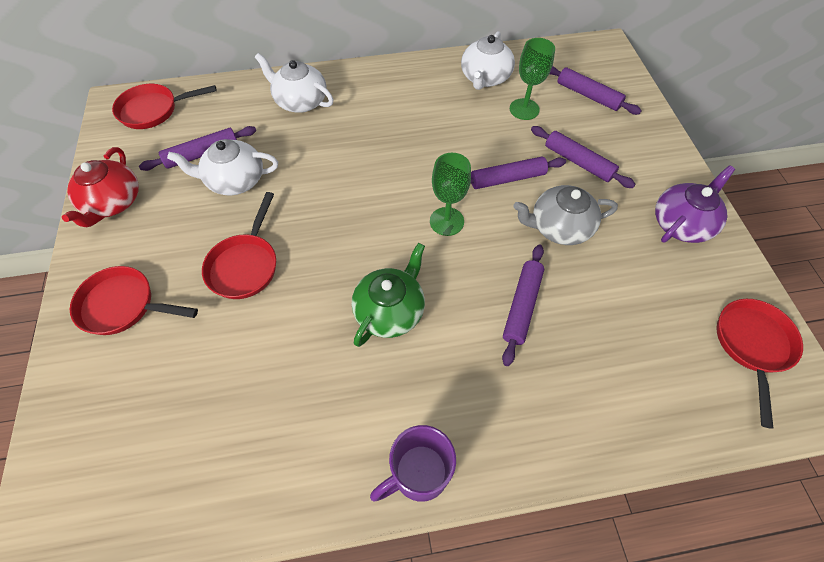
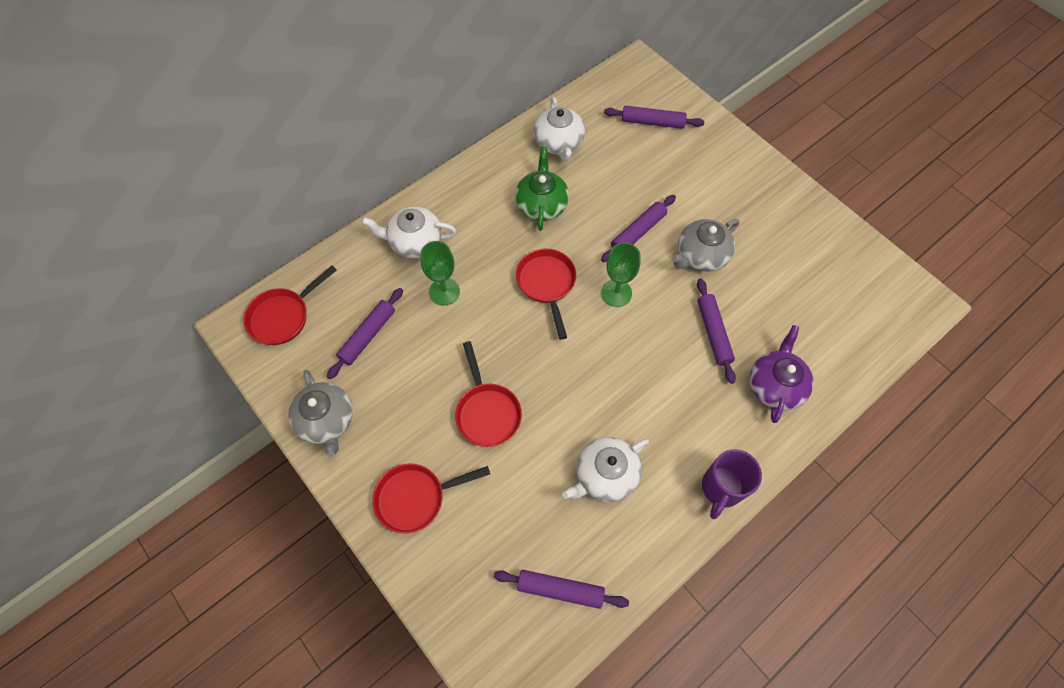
camera: 30 degrees left, 5 degrees up
(113, 203) = (326, 420): red teapot -> grey teapot
(235, 180) = (418, 345): white teapot -> white teapot (605, 475)
(390, 310) = (624, 387): green teapot -> green teapot (541, 204)
(524, 109) = (610, 160): green goblet -> green goblet (444, 291)
(578, 162) = (681, 190): purple rolling pin -> purple rolling pin (560, 590)
(681, 223) = (782, 208): purple teapot -> purple teapot (775, 385)
(752, 346) = (873, 281): red pan -> red pan (547, 284)

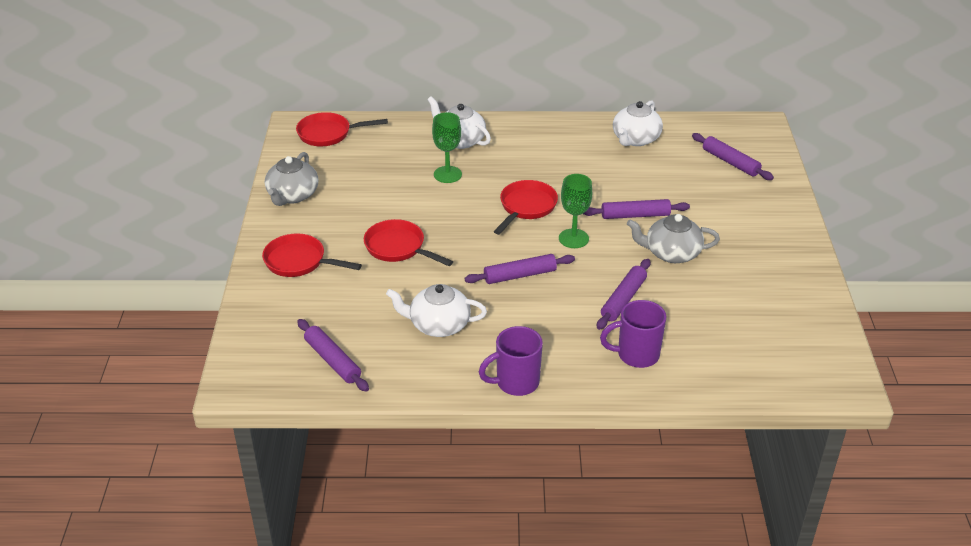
camera: 40 degrees right, 25 degrees down
(367, 335) = (369, 170): purple rolling pin -> purple rolling pin (520, 275)
(487, 412) = (398, 248): red pan -> red pan turned 105 degrees clockwise
(541, 204) = (578, 165): green teapot -> none
(775, 385) = (636, 355): purple teapot -> purple mug

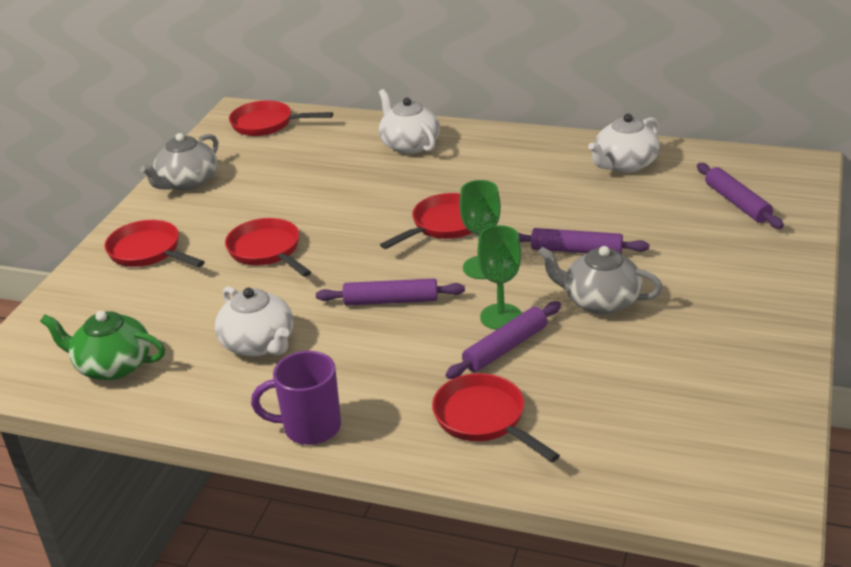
camera: 20 degrees right, 5 degrees down
(332, 361) = (112, 365): purple rolling pin -> green teapot
(438, 325) = (259, 344): white teapot -> white teapot turned 150 degrees counterclockwise
(447, 174) = (373, 179): green goblet -> green goblet (501, 317)
(636, 355) = (484, 419): purple mug -> red pan

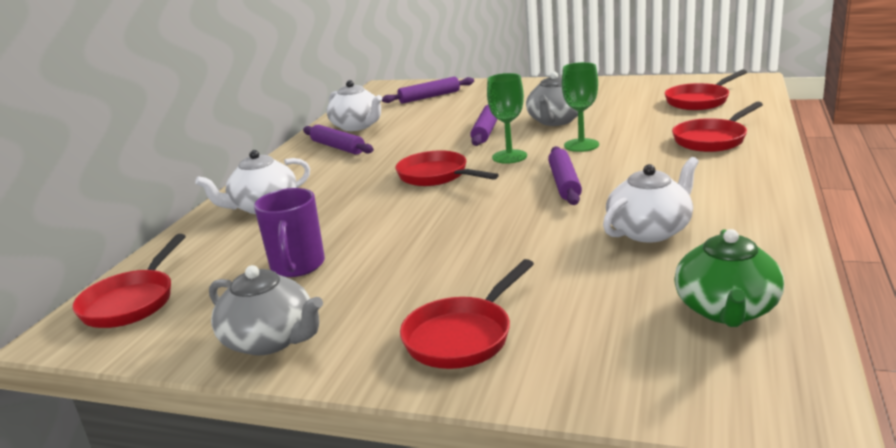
camera: 90 degrees left, 10 degrees down
(267, 251) = (472, 252): red pan -> red pan (700, 101)
(310, 427) = (763, 192): purple mug -> purple mug (297, 266)
(505, 348) = (622, 141): purple rolling pin -> purple rolling pin (337, 147)

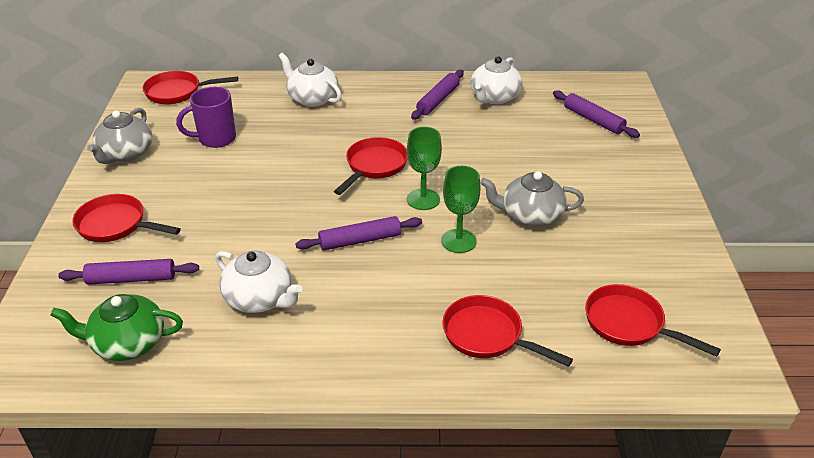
camera: 70 degrees right, 15 degrees up
(486, 131) = (491, 174): purple rolling pin -> purple rolling pin (131, 279)

